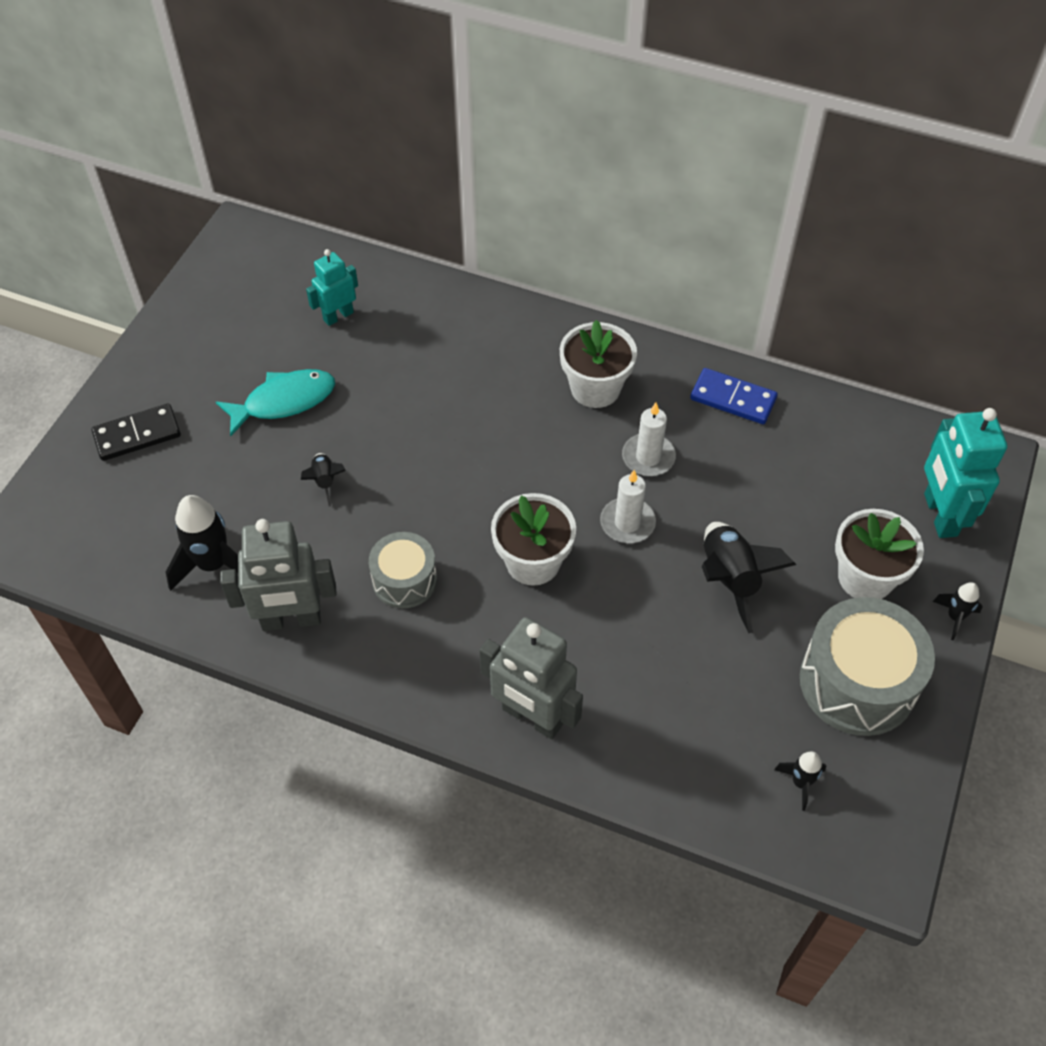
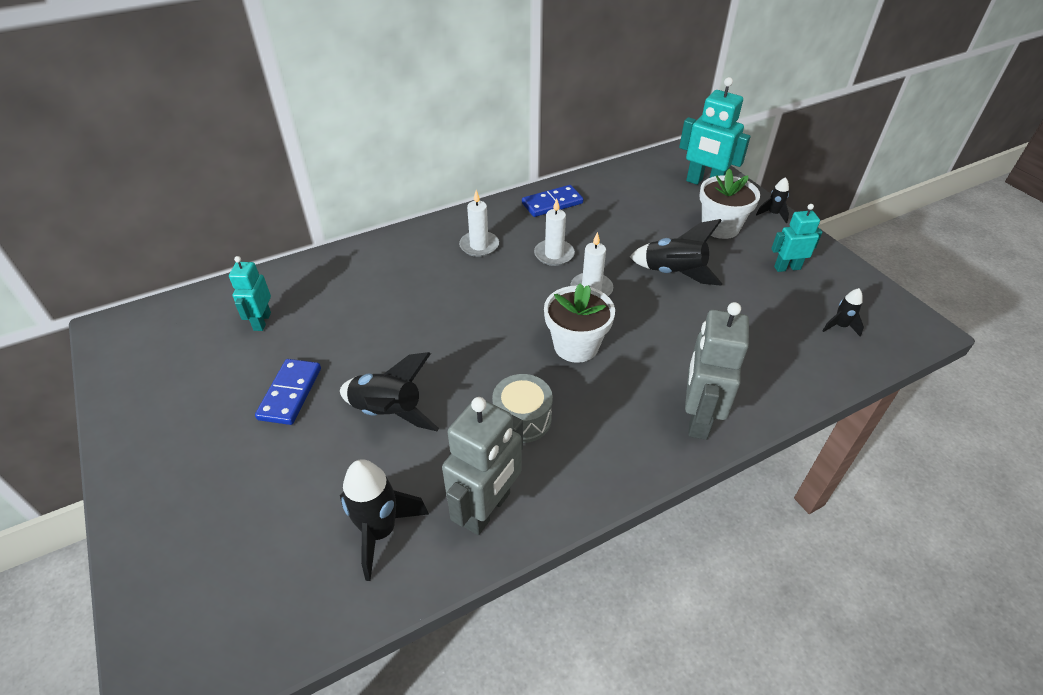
camera: 50 degrees left, 10 degrees down
(137, 435) = (190, 507): black domino -> none
(284, 401) = (290, 393): turquoise fish -> blue domino
(325, 481) = (388, 412): black rocket -> black rocket, size x1.88
(532, 717) = (698, 418): grey robot -> grey robot turned 120 degrees clockwise
(595, 388) = (479, 246): white flower pot -> white candle
(857, 682) = (787, 268): grey drum -> turquoise robot

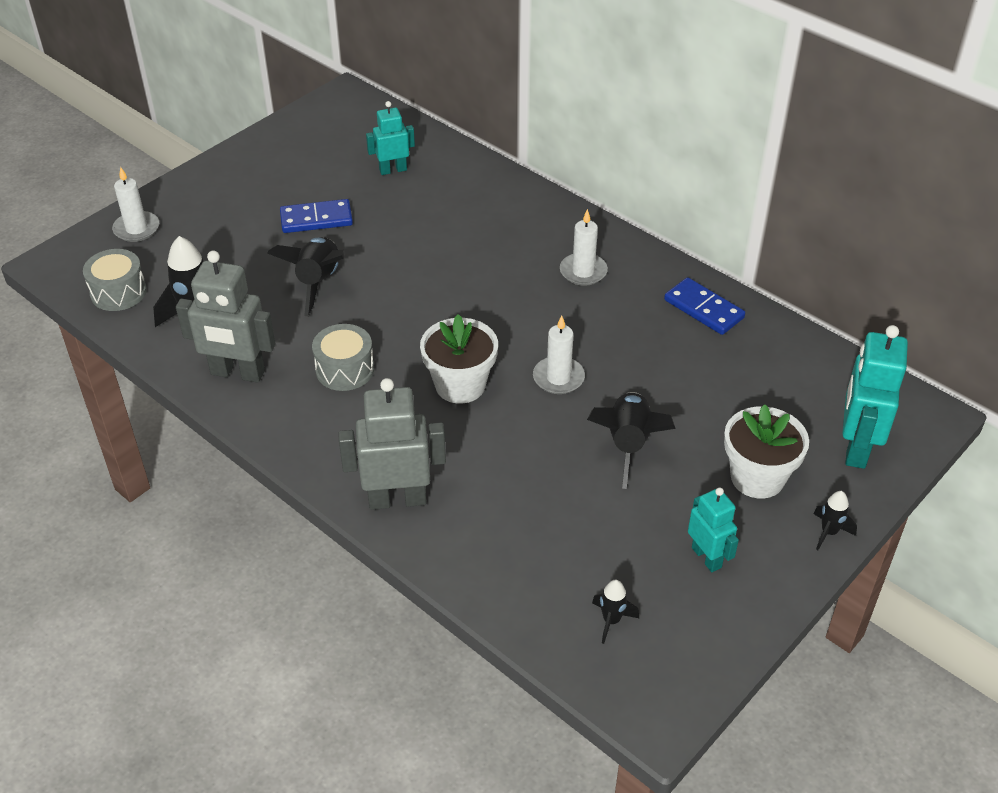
camera: 70 degrees right, 0 degrees up
(281, 613) = (118, 292): none -> grey drum
(554, 254) = (603, 334): white candle -> white candle (136, 229)

